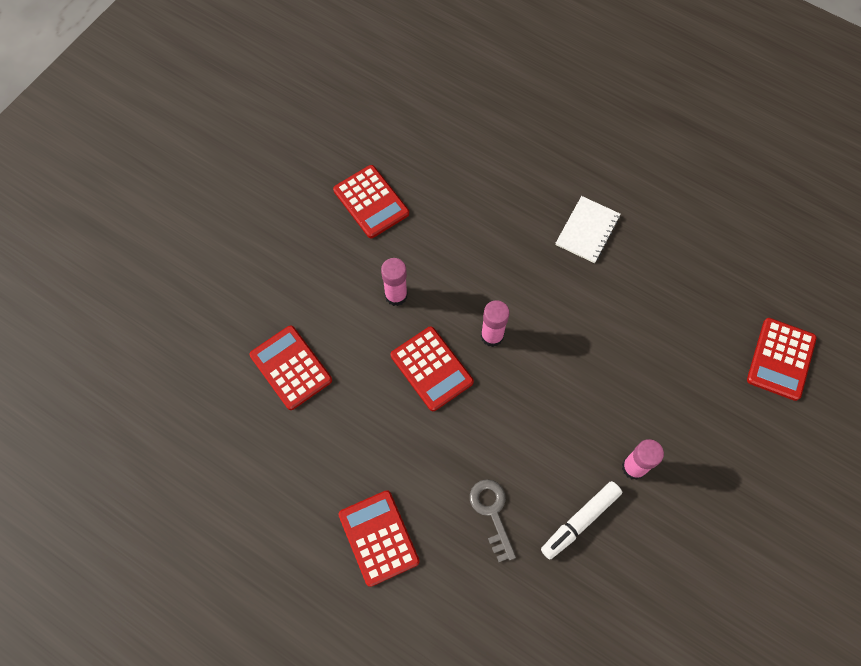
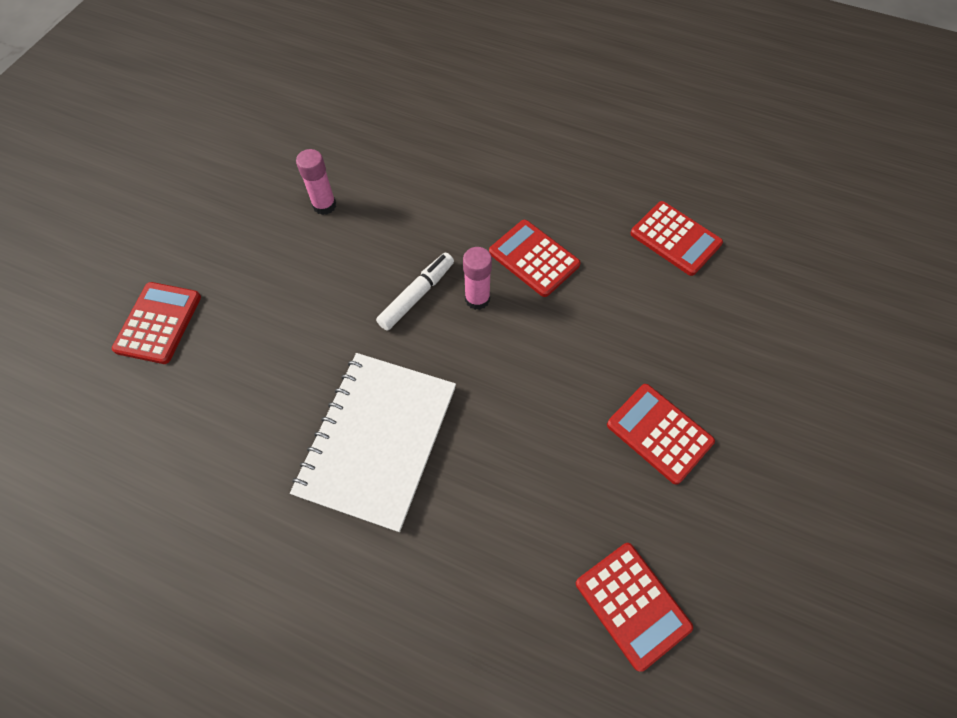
camera: 170 degrees right, 5 degrees down
(378, 538) = (546, 127): red calculator -> red calculator (632, 604)
(396, 295) = (592, 324): pink glue stick -> none
(492, 513) = (452, 156): grey key -> none
(580, 521) = (373, 160): white marker -> white marker (417, 295)
(587, 230) = (377, 440): white notebook -> white notebook, size x1.99

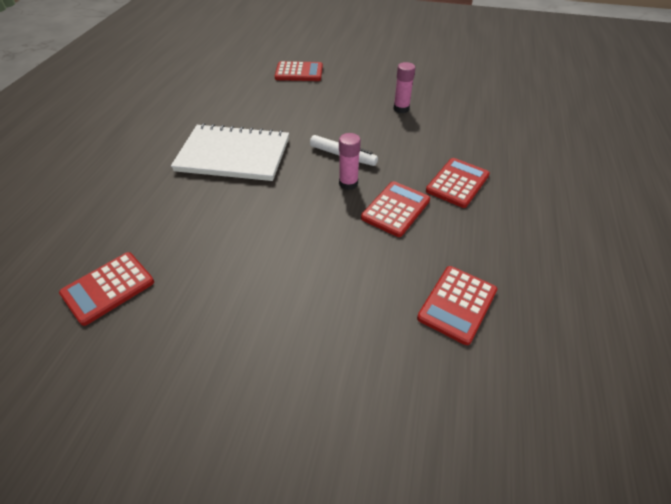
camera: 80 degrees right, 15 degrees down
(659, 433) = (245, 299): red calculator -> red calculator (457, 183)

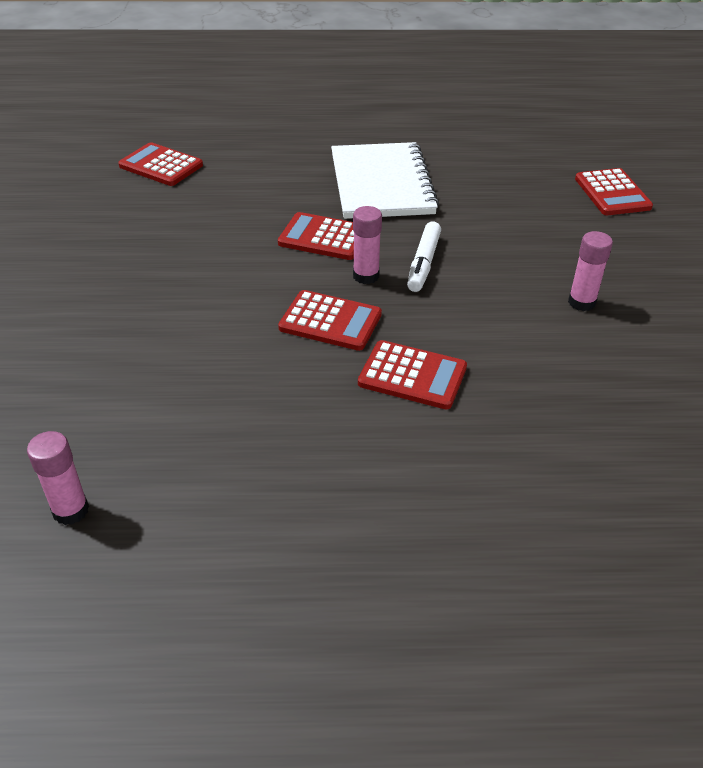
camera: 75 degrees right, 5 degrees down
(457, 304) = (176, 386): red calculator -> red calculator (323, 237)
(596, 383) = (70, 510): none -> pink glue stick

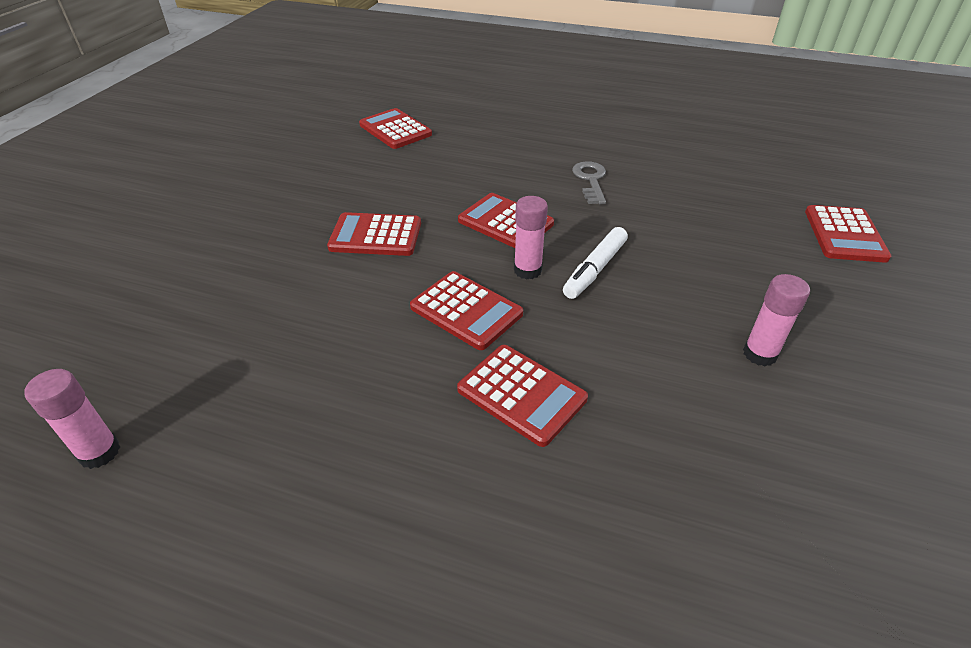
camera: 20 degrees right, 0 degrees up
(207, 274) = (375, 235): none -> red calculator
(381, 184) = (590, 180): white notebook -> grey key

